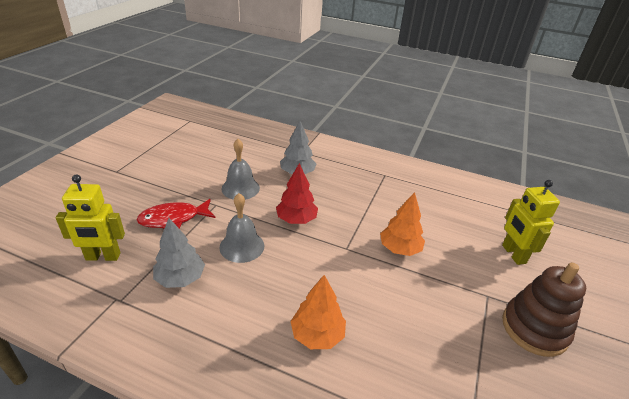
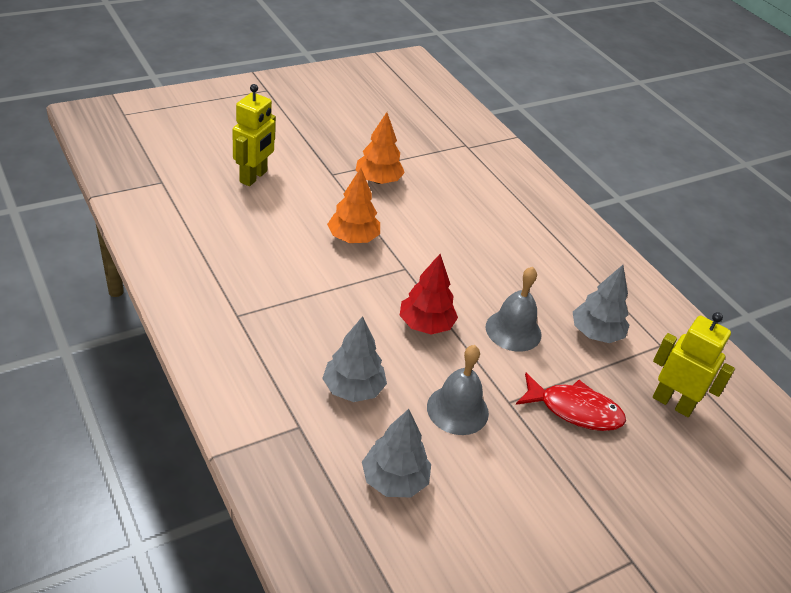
camera: 145 degrees left, 5 degrees up
(245, 153) = (394, 480): none -> grey tree
(317, 335) = (503, 230): orange tree -> orange tree (378, 180)
(534, 329) = (333, 146): brown stacking toy -> none

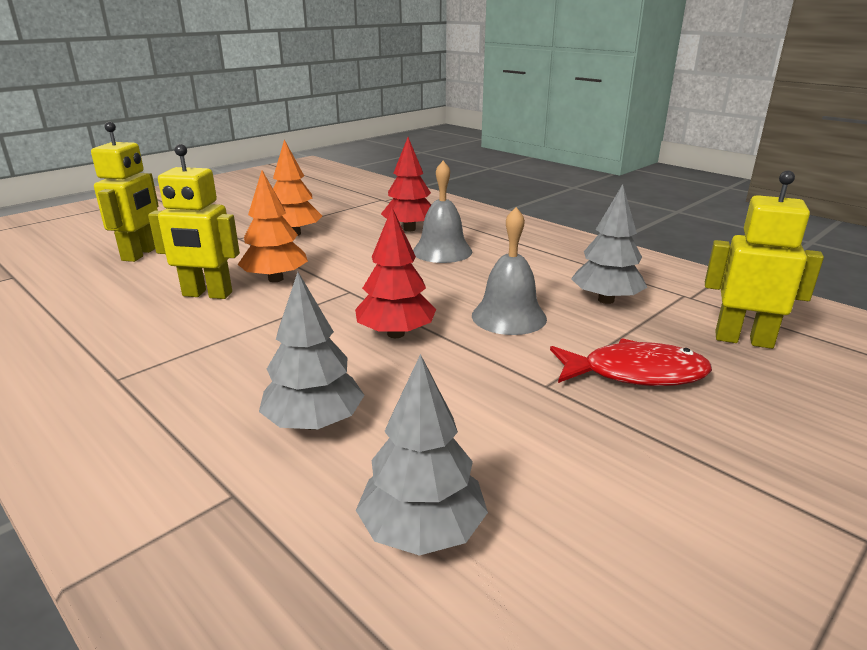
camera: 10 degrees left, 15 degrees down
(300, 243) = (207, 294): none -> yellow robot
(457, 410) = (480, 410): grey bell -> grey bell (442, 251)
(476, 199) = (409, 229): none -> red tree

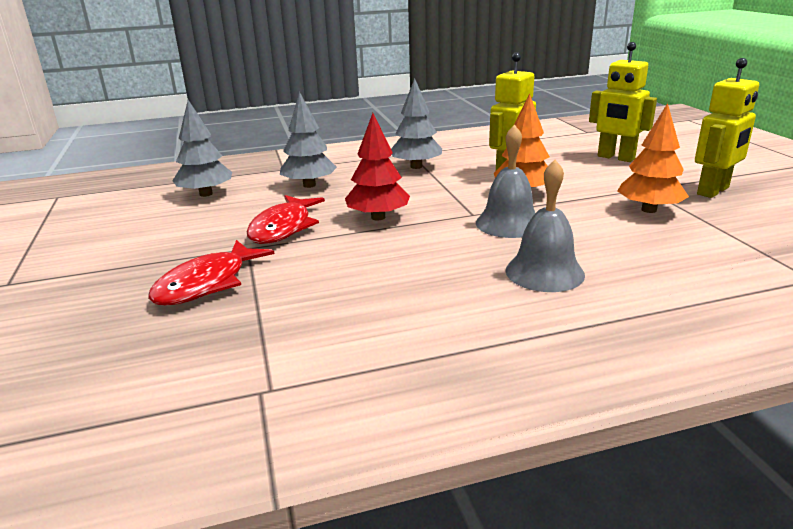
camera: 120 degrees right, 0 degrees up
(409, 229) = (643, 270): red tree -> none
(477, 382) = (283, 228): none -> red fish
(509, 317) = (352, 263): grey bell -> grey bell (508, 223)
(606, 300) = (323, 325): grey tree -> grey tree (416, 166)
(743, 340) = (154, 368): yellow robot -> yellow robot (713, 191)

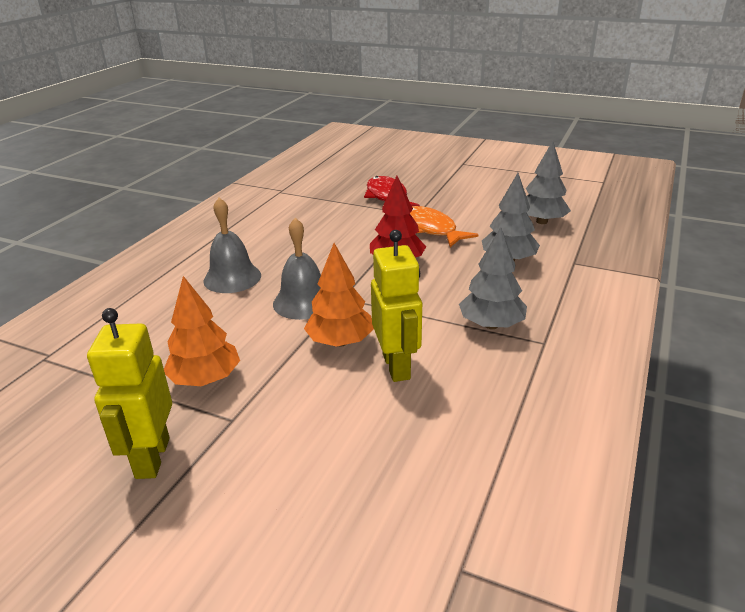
camera: 130 degrees right, 5 degrees up
(283, 228) = (430, 229): red fish -> orange fish
(615, 158) = (324, 481): yellow robot -> none

